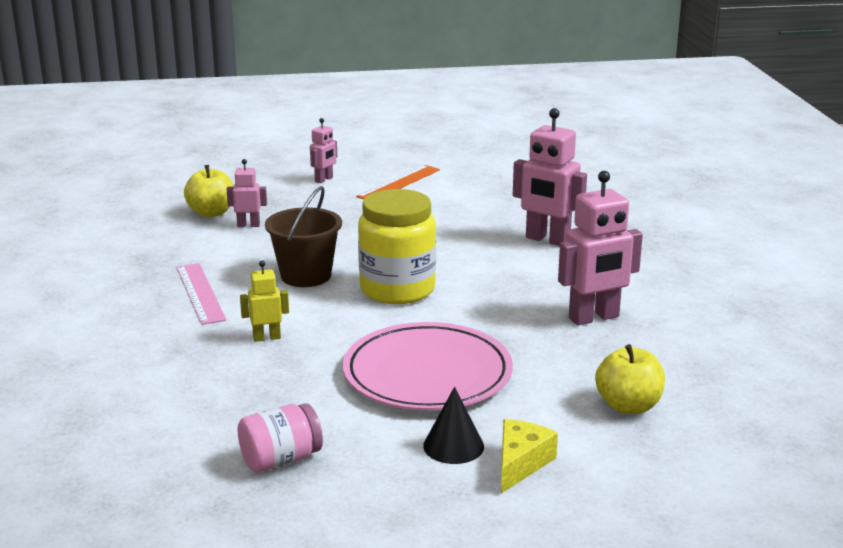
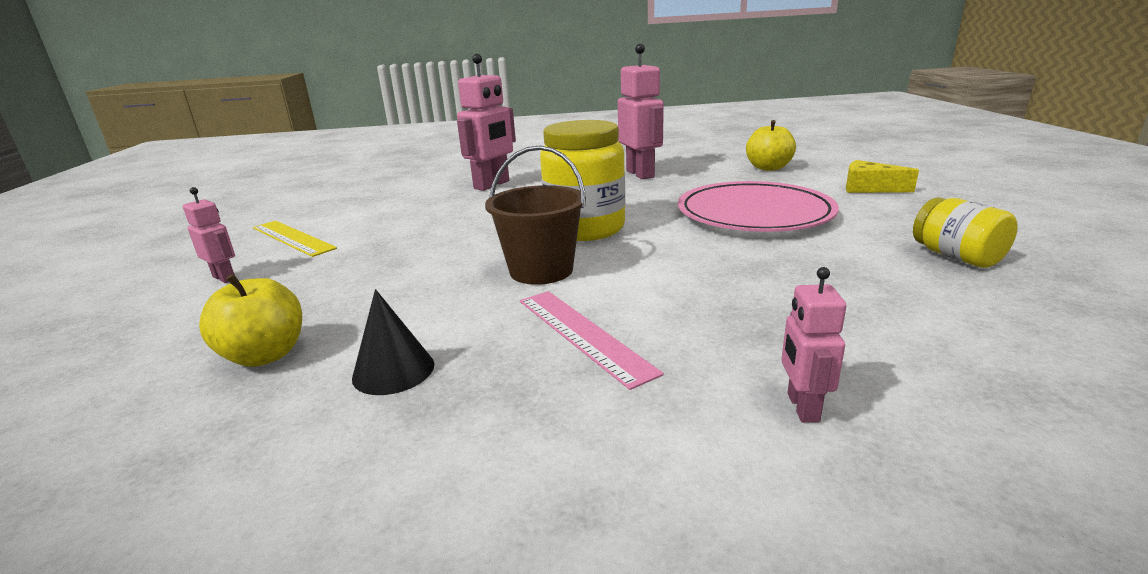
camera: 85 degrees left, 0 degrees up
(200, 293) = (583, 334): pink ruler -> pink ruler turned 75 degrees clockwise
(248, 225) = (349, 318): pink robot -> pink robot (802, 407)
(267, 337) = (709, 280): yellow robot -> none
(281, 460) = (956, 257): pink jar -> yellow jar
(399, 183) = (293, 238): orange ruler -> yellow ruler
(453, 446) = (864, 204): black cone -> black cone (393, 371)

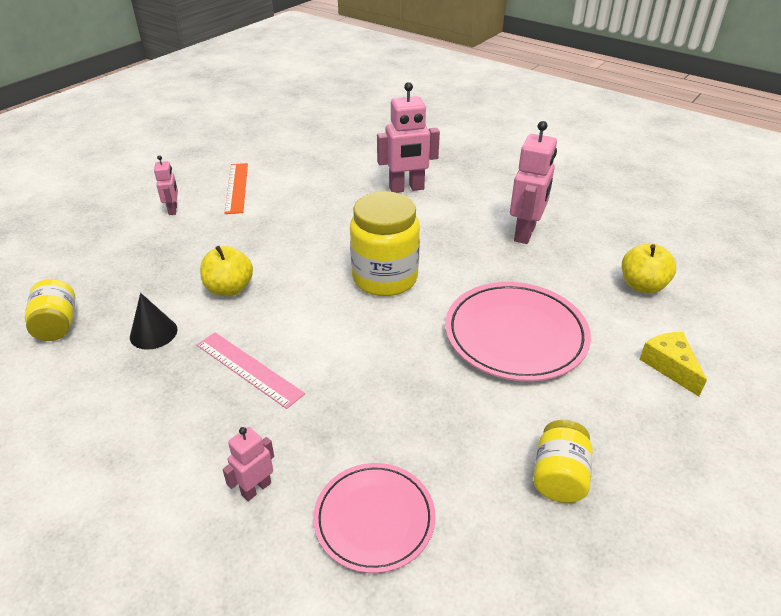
camera: 40 degrees right, 15 degrees up
(192, 445) = (57, 325): none -> yellow jar
(265, 355) = (127, 286): yellow apple -> yellow apple (229, 289)
(293, 238) = (237, 187): yellow ruler -> orange ruler
(541, 270) = (304, 303): brown bucket -> none
(583, 334) = (249, 368): pink ruler -> pink ruler turned 60 degrees counterclockwise
(935, 353) = (374, 519): none -> pink plate

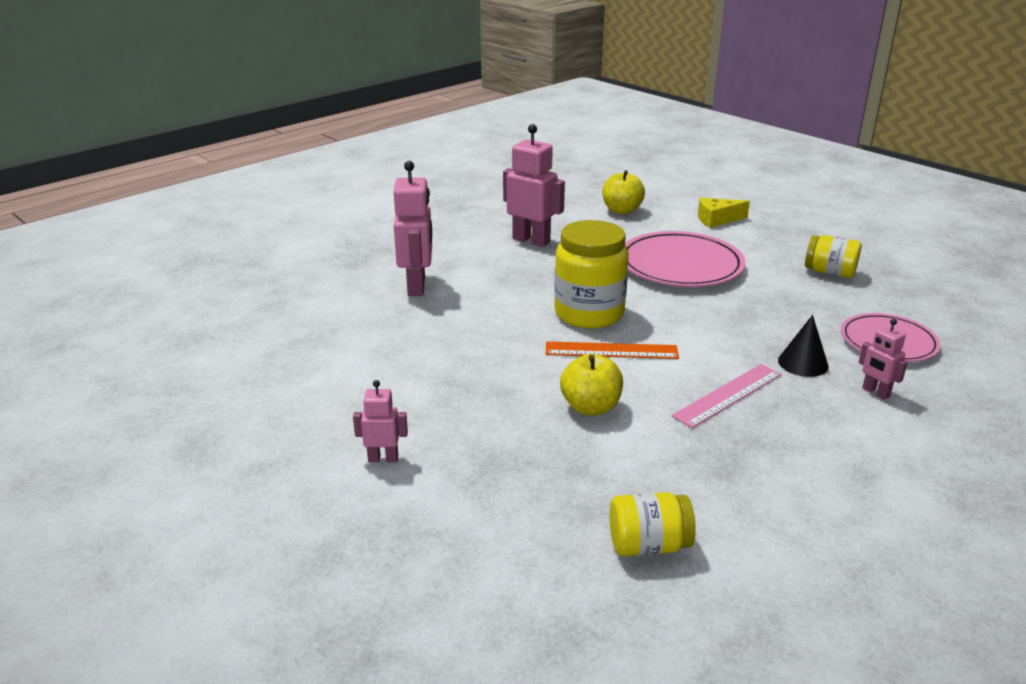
camera: 80 degrees left, 10 degrees down
(153, 333) = (669, 460): black cone -> black cone (803, 363)
(237, 187) = (347, 402): orange ruler -> orange ruler (611, 350)

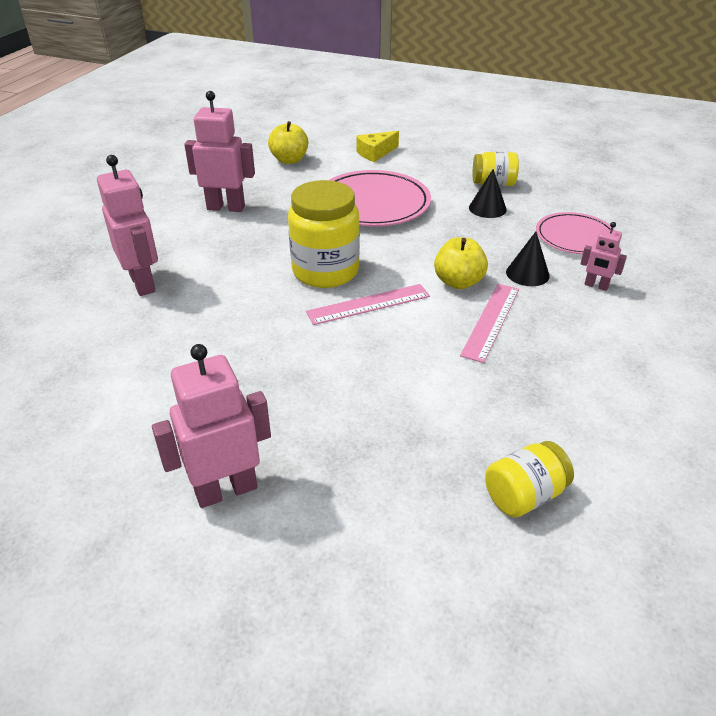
camera: 25 degrees left, 10 degrees up
(383, 458) = (226, 490): pink robot -> pink robot, size x1.89
(590, 407) = (387, 368): yellow apple -> yellow apple (458, 282)
(611, 350) = (368, 304): orange ruler -> pink ruler
(804, 294) = (487, 208): none -> black cone

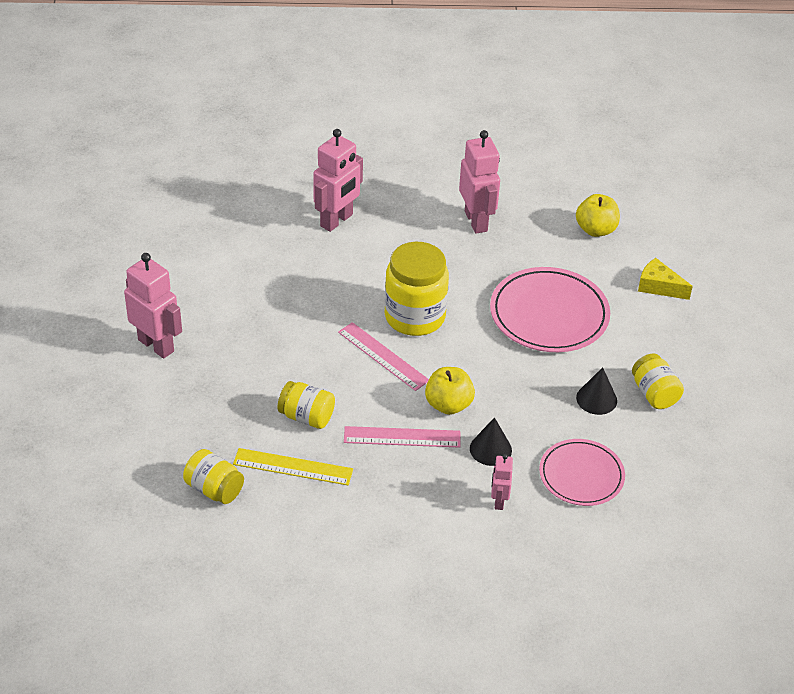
camera: 65 degrees right, 5 degrees up
(431, 381) = (306, 417): none -> yellow jar
(507, 412) = (293, 466): none -> yellow ruler

